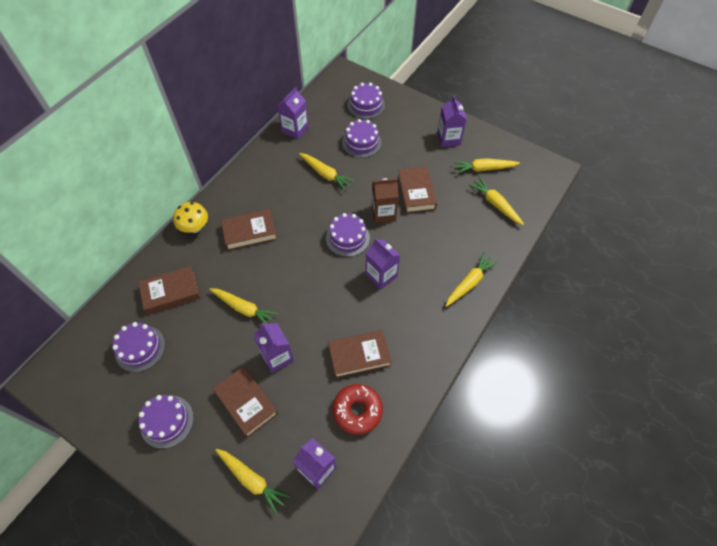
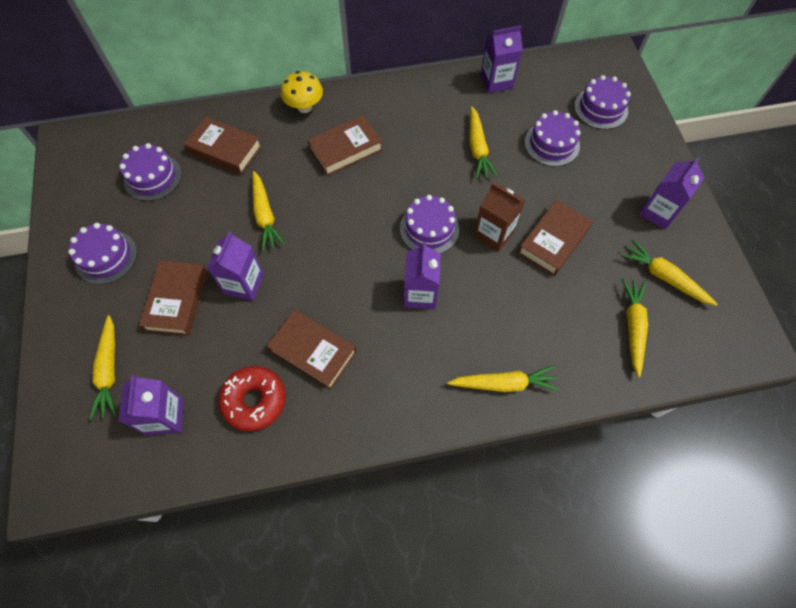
camera: 45 degrees right, 5 degrees up
(250, 232) = (345, 149): brown book -> brown book turned 60 degrees counterclockwise

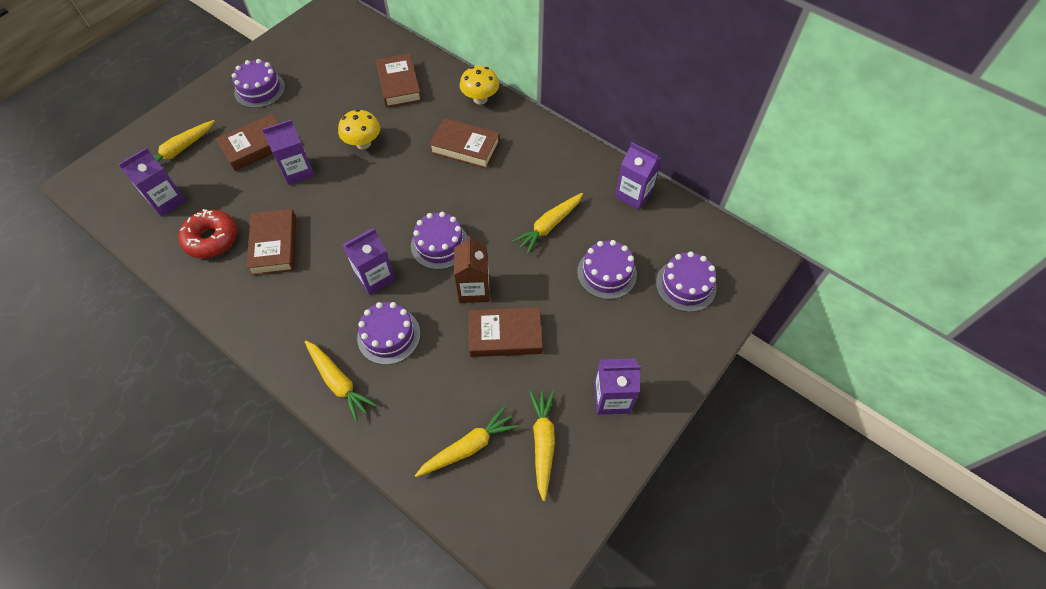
camera: 50 degrees right, 5 degrees down
(152, 177) = (341, 66): purple cake -> purple cake (389, 335)
(265, 216) = (363, 143): yellow carrot -> yellow mushroom

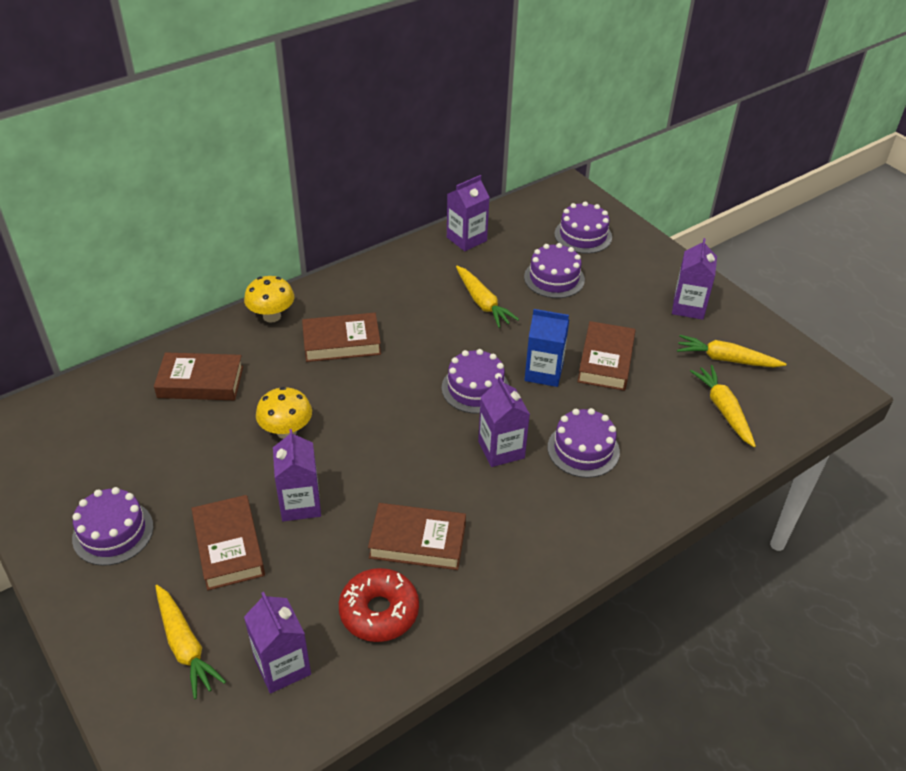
camera: 75 degrees left, 15 degrees down
(339, 382) = (632, 500): yellow carrot -> none
(465, 147) = (341, 342): brown book -> brown book turned 45 degrees clockwise
(474, 289) = (543, 372): brown carton -> blue carton

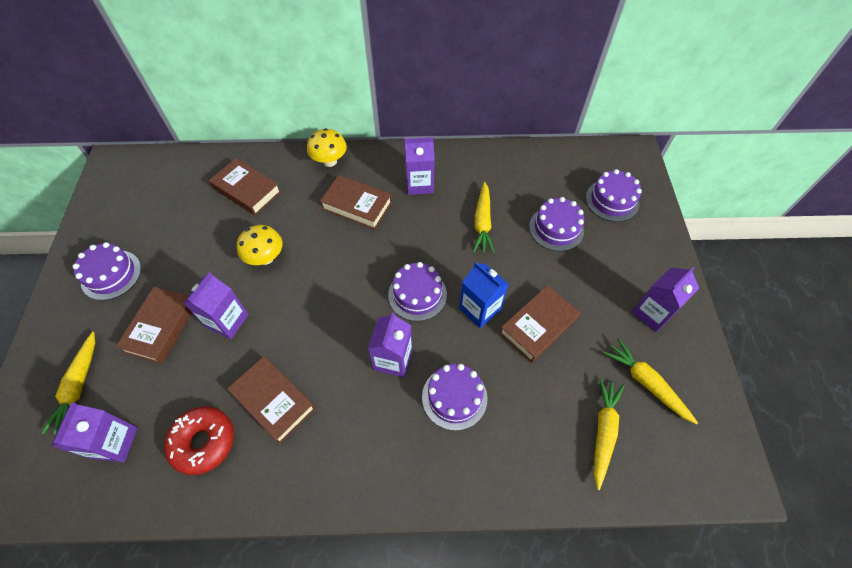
camera: 35 degrees right, 15 degrees up
(466, 239) = (515, 161): purple carton -> purple carton (419, 184)

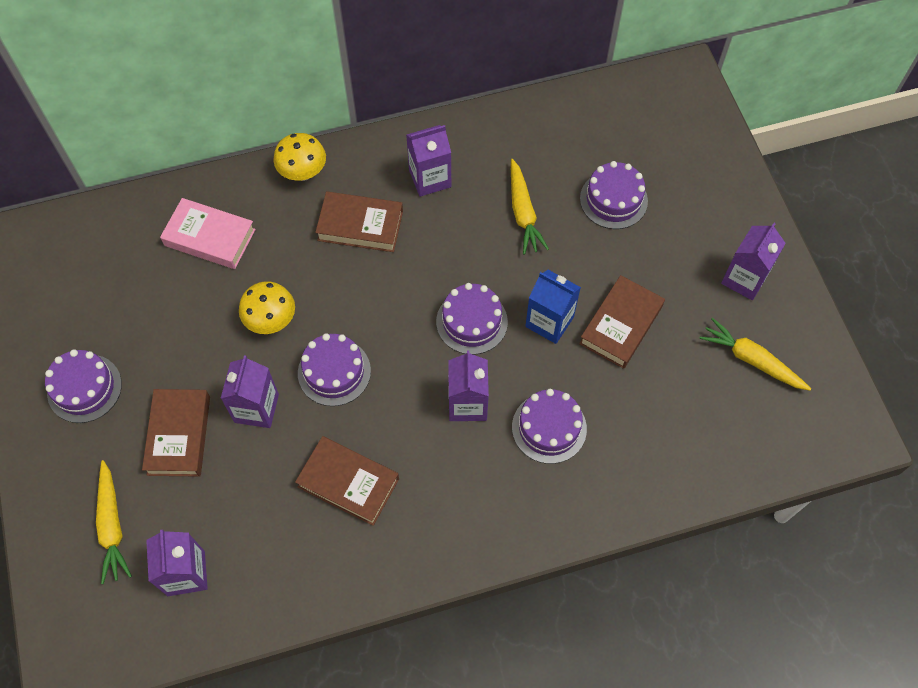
camera: 15 degrees left, 5 degrees up
(203, 442) = (287, 546): red donut -> none
(247, 190) = (210, 237): brown book -> pink book
(603, 431) = (716, 423): yellow carrot -> none
(612, 200) = (672, 147): purple cake -> purple cake (334, 372)

